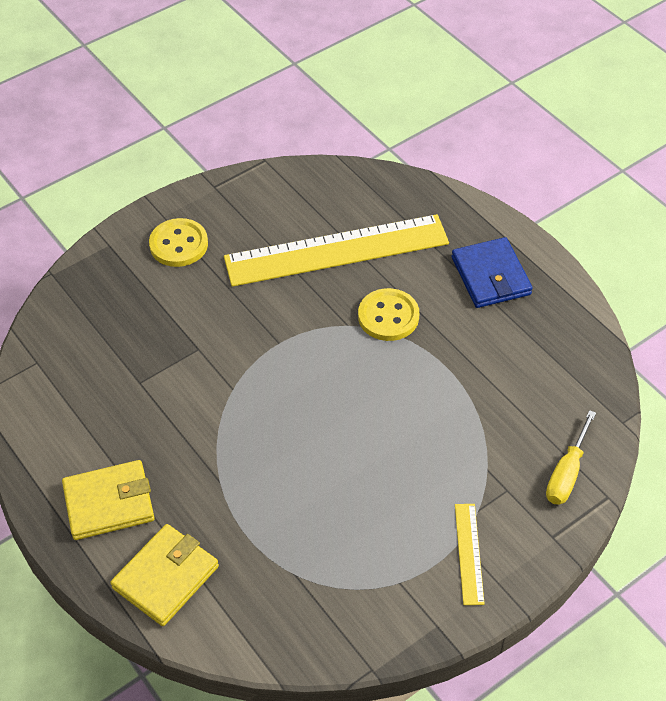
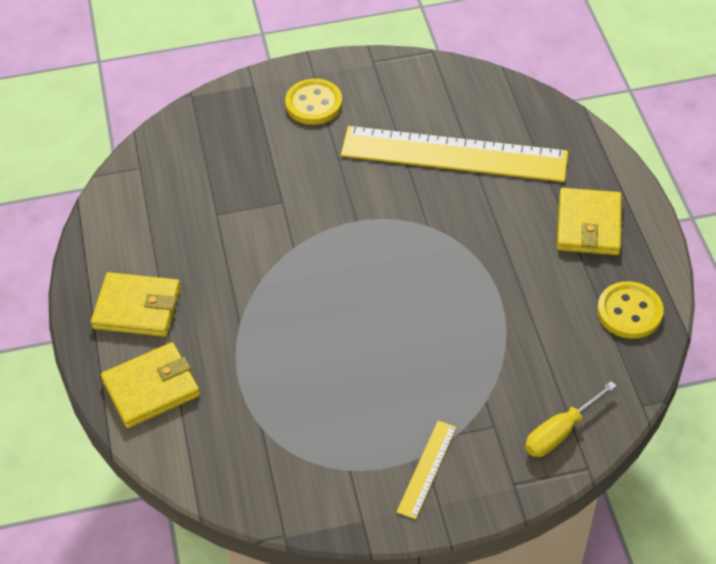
camera: 25 degrees right, 0 degrees up
(388, 316) = (469, 230): yellow button -> yellow button (629, 312)
(490, 276) = (588, 225): blue wallet -> yellow wallet

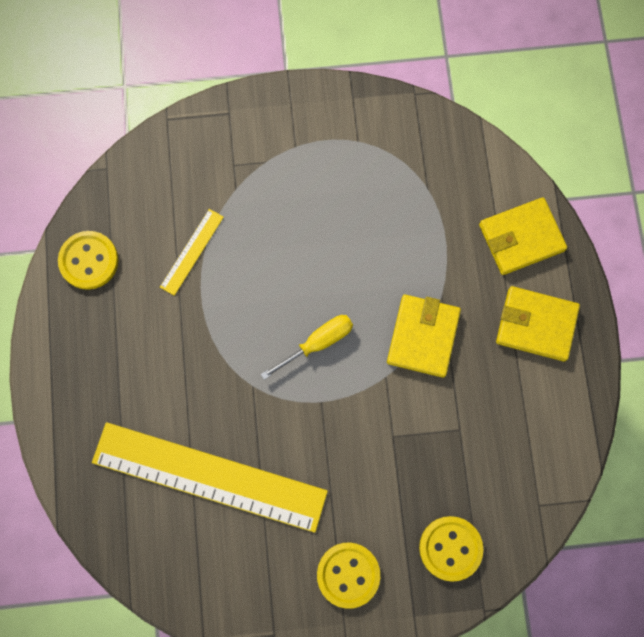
camera: 175 degrees left, 25 degrees up
(222, 130) = (450, 548): none -> yellow button
(426, 469) = (295, 134): yellow ruler -> yellow ruler (192, 252)
(560, 432) = (180, 153): yellow screwdriver -> yellow screwdriver (317, 343)
(588, 225) = (97, 364): yellow wallet -> yellow wallet (423, 336)

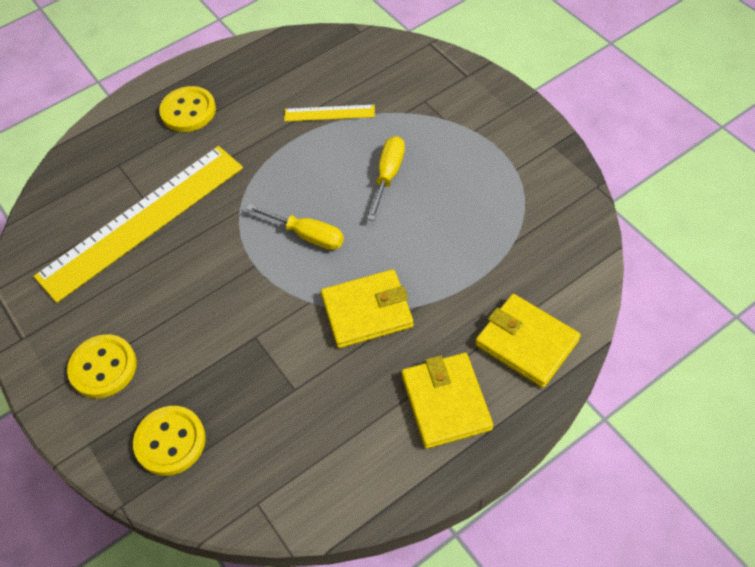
camera: 65 degrees right, 20 degrees down
(89, 261) = (277, 59): yellow button -> yellow button (188, 111)
(209, 476) = (142, 221): yellow ruler -> yellow ruler turned 60 degrees clockwise
(298, 243) = (388, 176): none -> yellow screwdriver

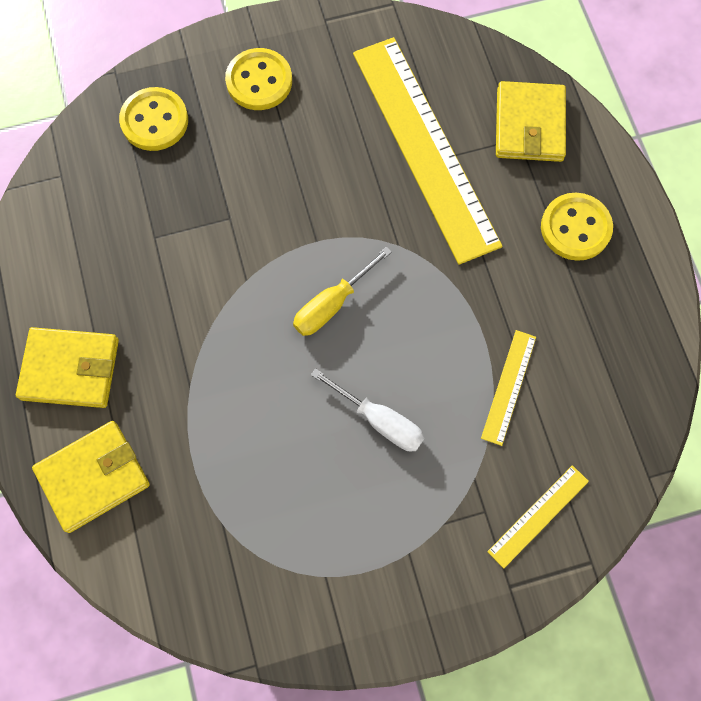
camera: 105 degrees right, 15 degrees up
(367, 311) = (207, 332): yellow wallet -> yellow wallet (529, 125)
(388, 176) = (379, 420): yellow screwdriver -> white screwdriver
(413, 74) = (538, 516): none -> yellow ruler

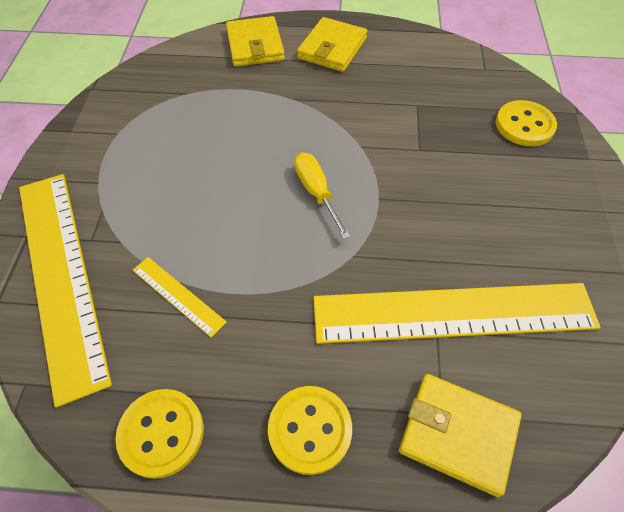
camera: 110 degrees right, 15 degrees down
(259, 81) = (556, 201): yellow button -> yellow button (161, 433)
(379, 420) = (205, 194): white screwdriver -> none
(538, 516) = (60, 276): yellow ruler -> yellow ruler, size x2.35

